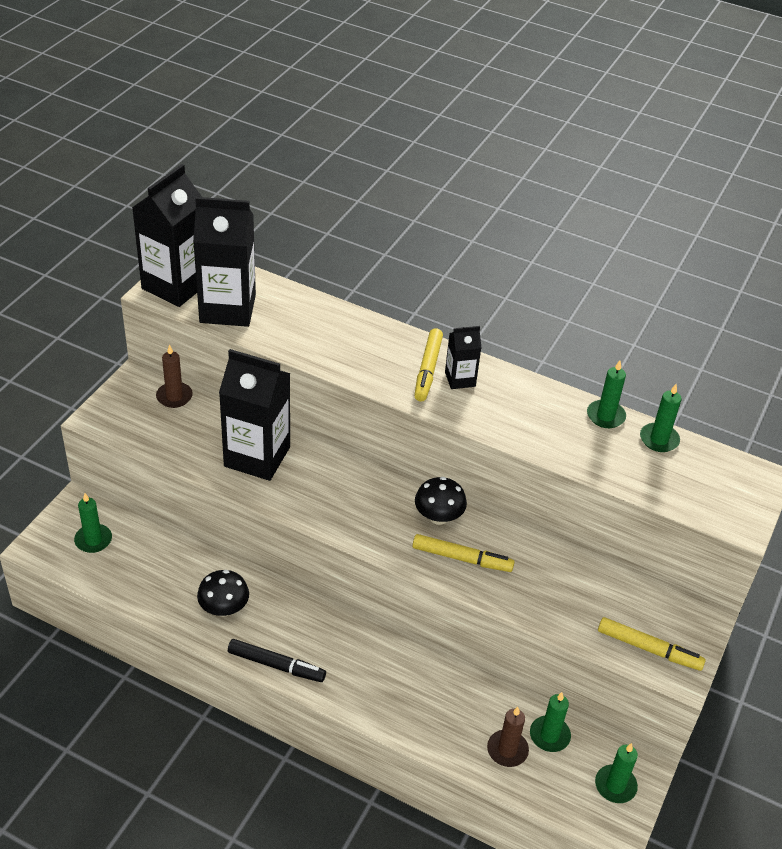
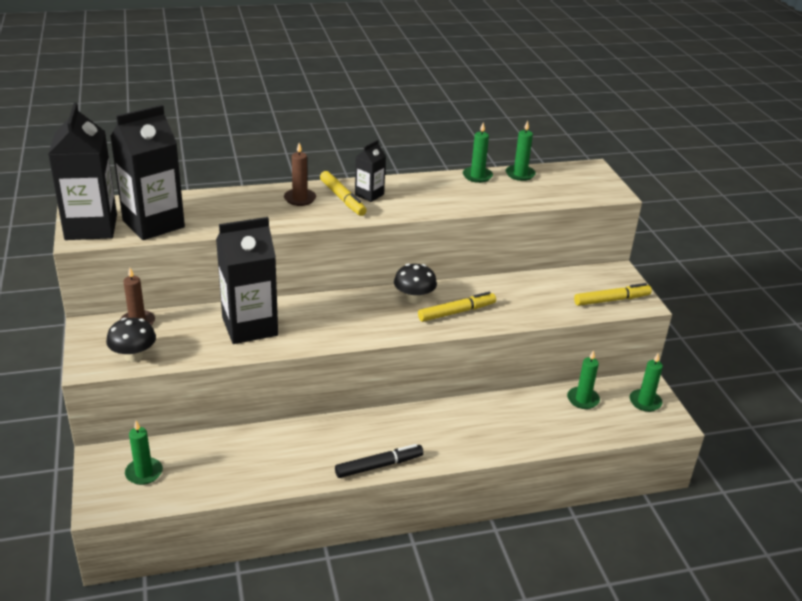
camera: 40 degrees left, 10 degrees down
(224, 608) = (300, 455): black mushroom -> black mushroom (133, 356)
(507, 750) = (571, 421): brown candle -> brown candle (300, 199)

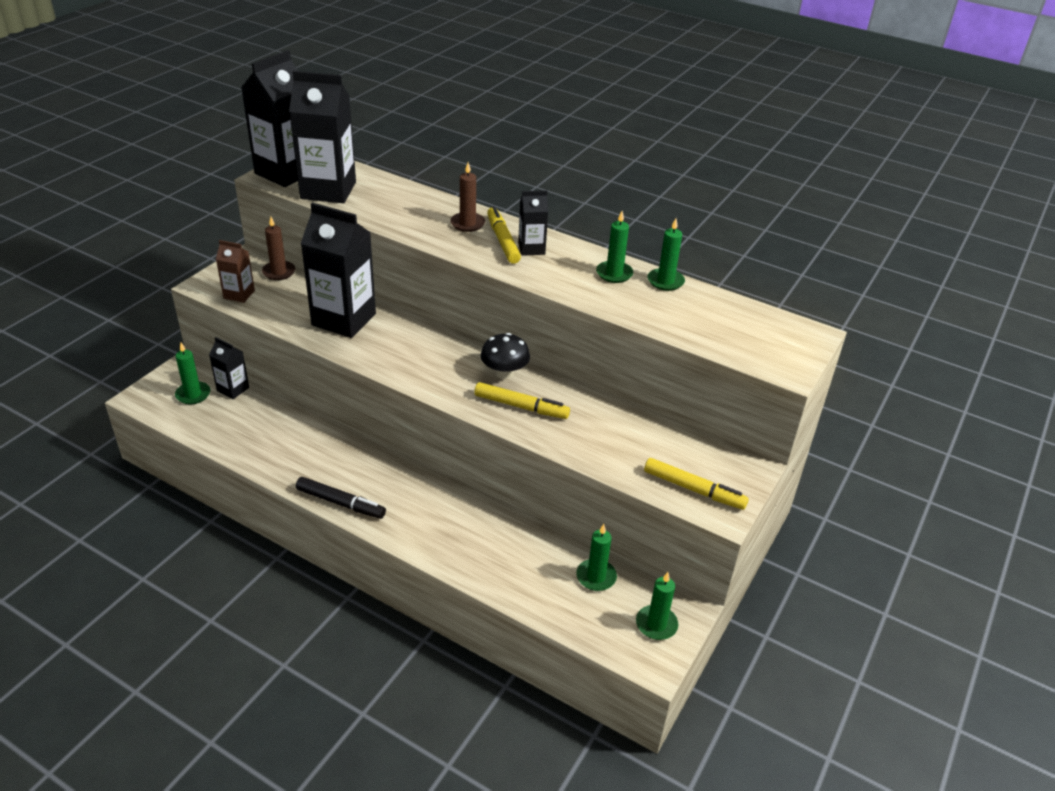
camera: 45 degrees right, 5 degrees up
(133, 356) = (239, 294): black mushroom -> brown carton
(171, 448) = (233, 389): none -> black carton
(342, 198) = (502, 240): yellow marker -> yellow marker turned 150 degrees clockwise
(520, 174) = (714, 301): green candle -> green candle (614, 274)

